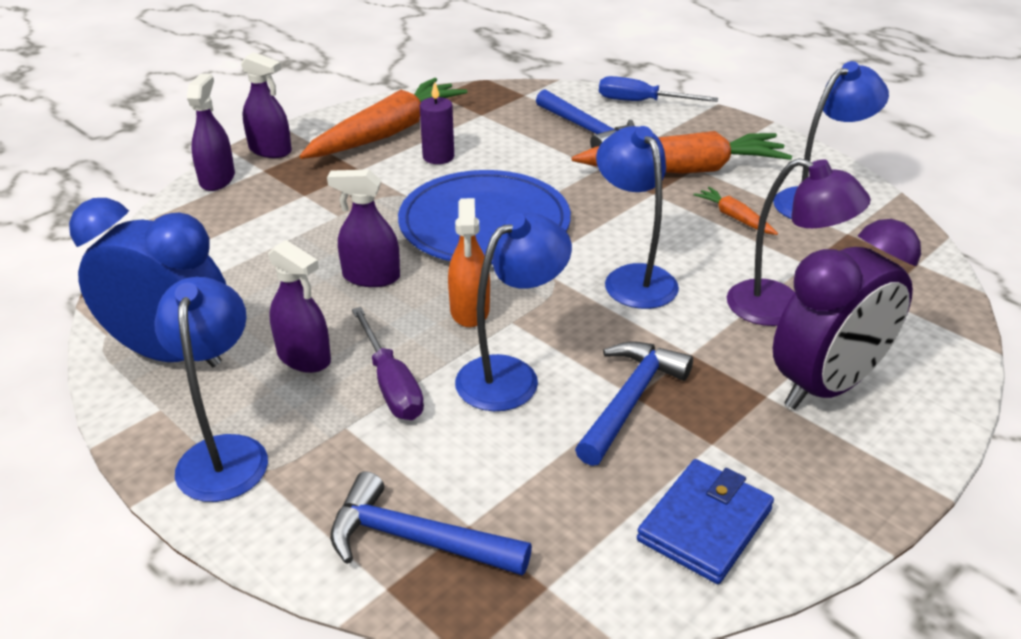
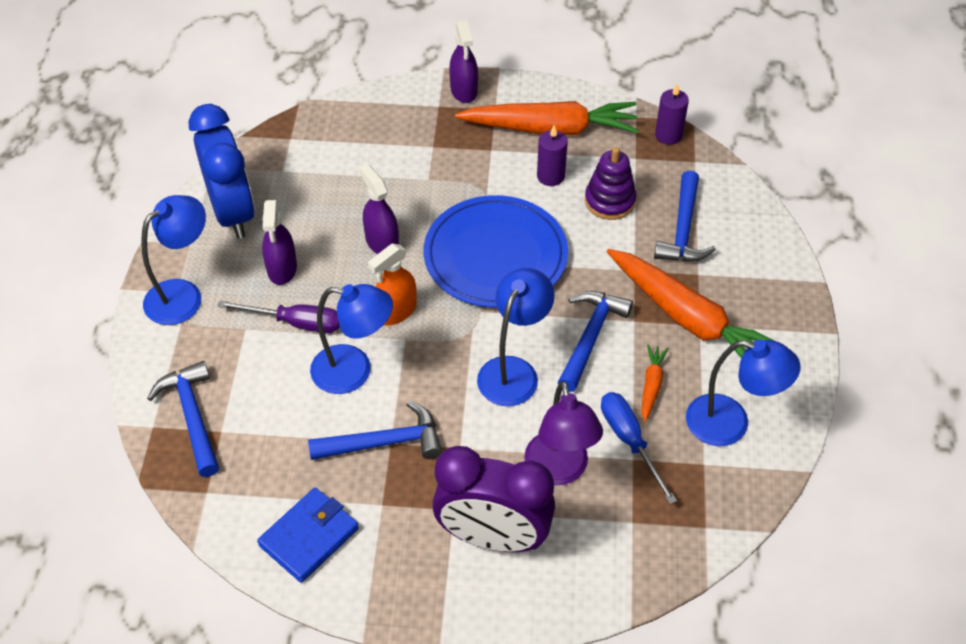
camera: 50 degrees right, 15 degrees up
(217, 179) = (405, 94): purple spray bottle -> none
(391, 384) = (295, 323): purple screwdriver -> purple screwdriver turned 105 degrees counterclockwise
(481, 92) = (668, 135): none -> purple candle
(508, 145) = (610, 201): none -> purple stacking toy
(641, 102) = (767, 234): blue screwdriver -> blue screwdriver (629, 441)
(644, 221) = (590, 337): none -> blue hammer
(704, 525) = (309, 537): blue wallet -> blue wallet turned 45 degrees counterclockwise

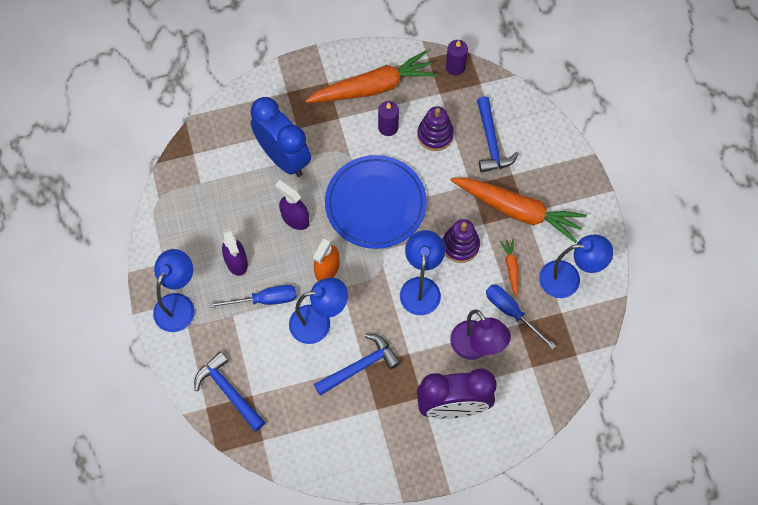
camera: 20 degrees left, 15 degrees up
(232, 213) = (181, 229): blue clock -> blue clock (283, 158)
(295, 323) = (264, 300): purple screwdriver -> blue screwdriver
(309, 537) = (341, 447): blue wallet -> none
(464, 90) = (299, 73): purple spray bottle -> none
(590, 337) = (460, 245): blue hammer -> purple stacking toy

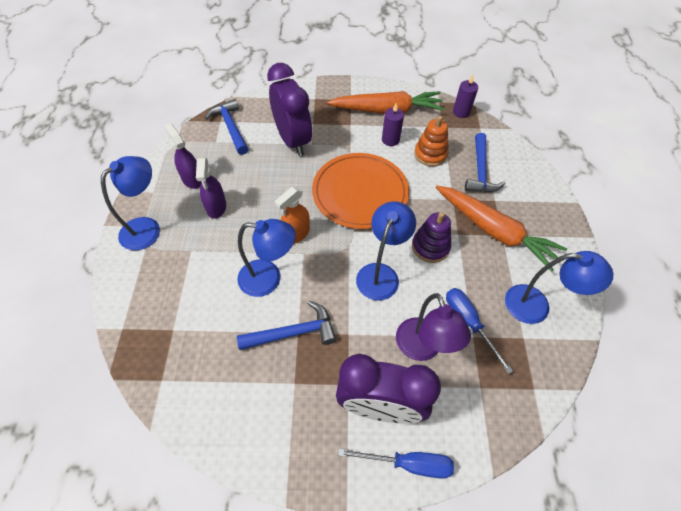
camera: 15 degrees right, 10 degrees down
(228, 391) = (151, 319): blue hammer -> blue hammer (230, 127)
(264, 300) = (226, 245): blue screwdriver -> blue screwdriver (408, 463)
(283, 158) = (293, 140): blue clock -> purple clock
(295, 218) = (283, 186): purple spray bottle -> purple spray bottle (192, 179)
(375, 204) = (360, 193): blue plate -> orange plate
(435, 135) = (430, 154): purple stacking toy -> orange stacking toy
(511, 268) = (477, 280): orange carrot -> none

